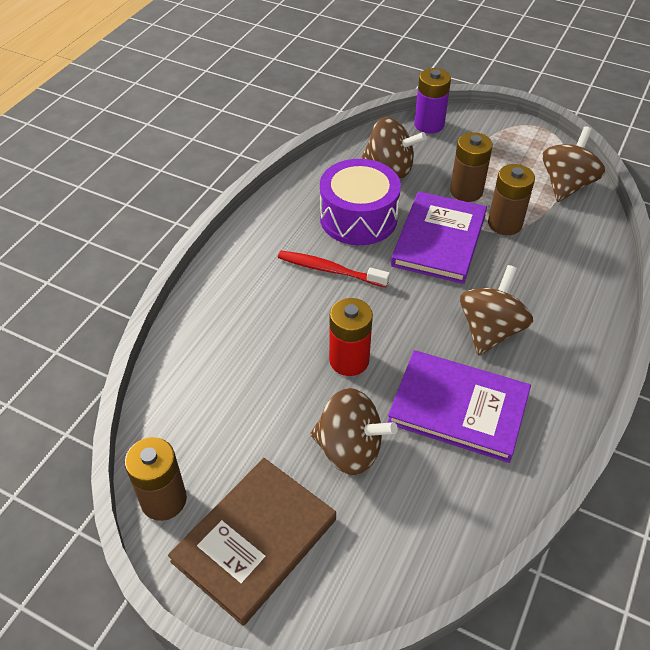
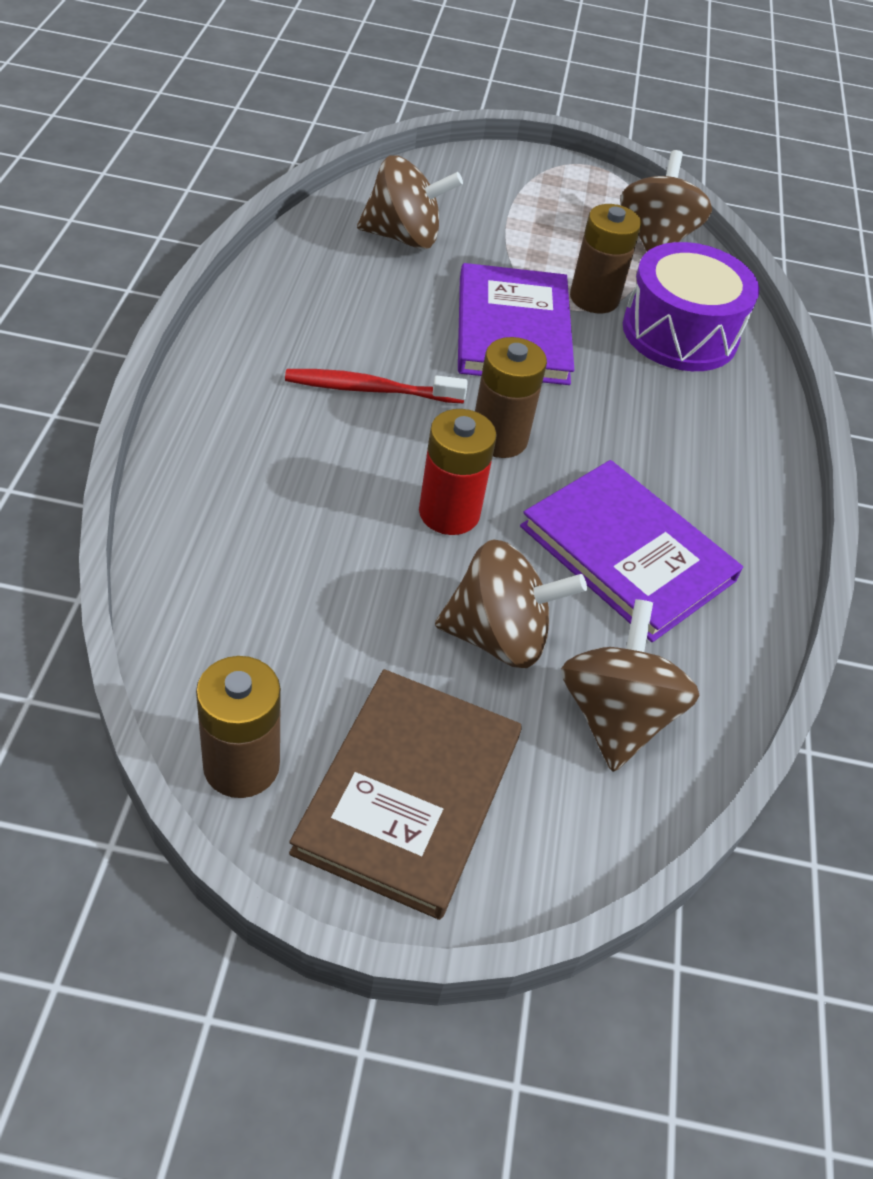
camera: 25 degrees left, 0 degrees up
(358, 218) = (384, 311): purple drum -> purple drum (680, 333)
(429, 124) = (437, 172): purple battery -> none
(458, 408) = (627, 553): purple book -> purple book turned 45 degrees clockwise
(466, 191) = (524, 259): brown battery -> brown battery (499, 438)
(490, 330) = (629, 443): brown spinning top -> brown spinning top (615, 716)

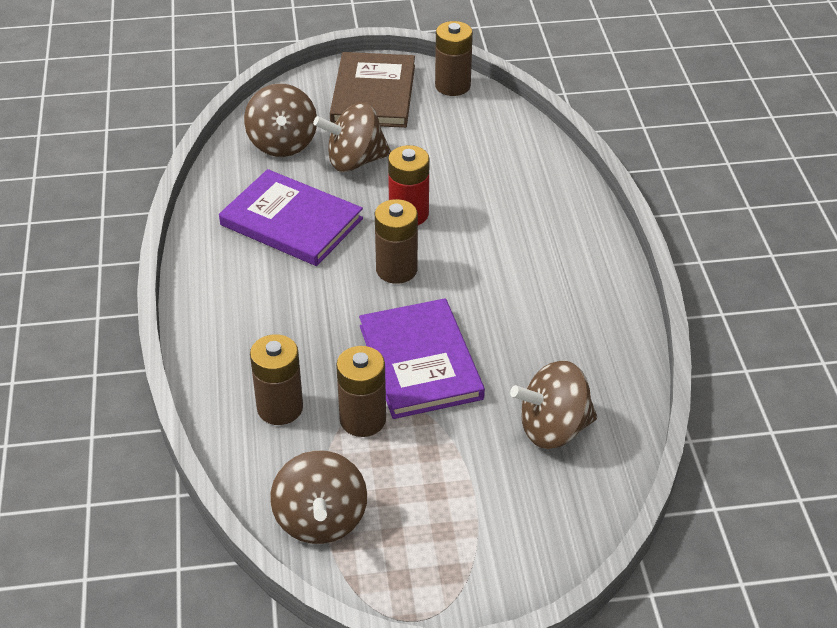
camera: 170 degrees right, 5 degrees down
(370, 390) = (499, 277): red toothbrush -> none
(680, 333) = (280, 408): purple drum -> brown battery

